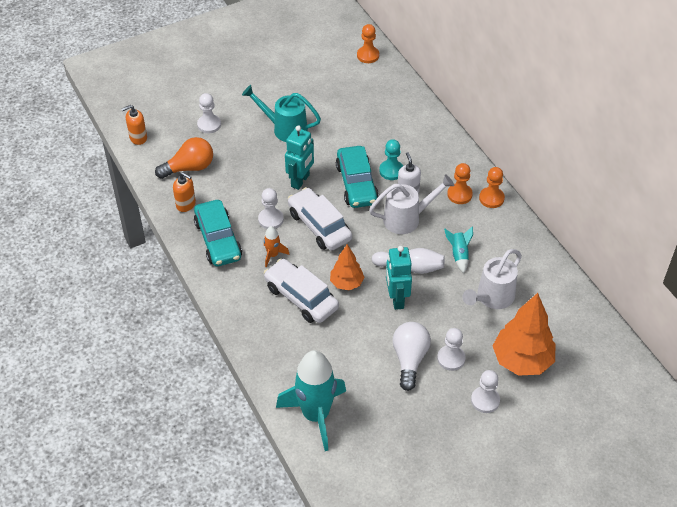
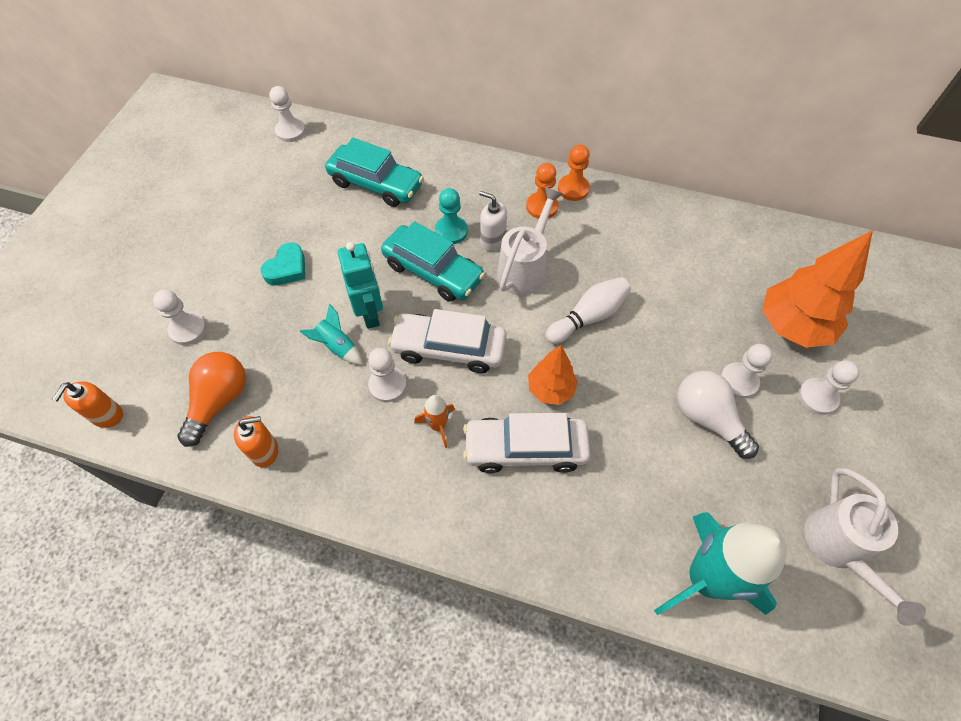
camera: 45 degrees left, 10 degrees up
(218, 240) = (354, 462): turquoise car -> turquoise car (376, 184)
(285, 129) = (287, 268): turquoise watering can -> turquoise heart
(368, 55) = (290, 131): orange pawn -> white pawn
(396, 299) = (617, 363): turquoise robot -> none
(459, 254) = (613, 267): turquoise rocket -> turquoise rocket (337, 346)
(492, 298) = (693, 285): white watering can -> white watering can (838, 548)

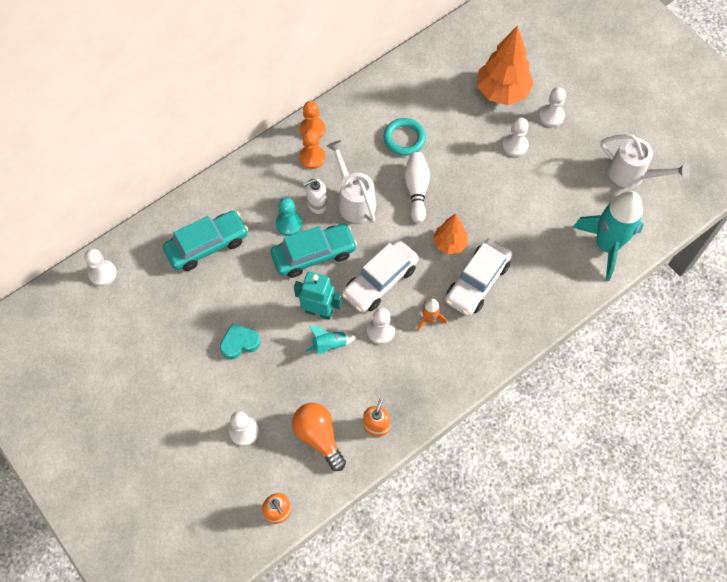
camera: 55 degrees left, 5 degrees up
(287, 268) = (239, 343): turquoise heart -> turquoise heart turned 90 degrees counterclockwise
(639, 269) = (404, 139): none -> turquoise ring
(707, 418) = (525, 178): white light bulb -> none

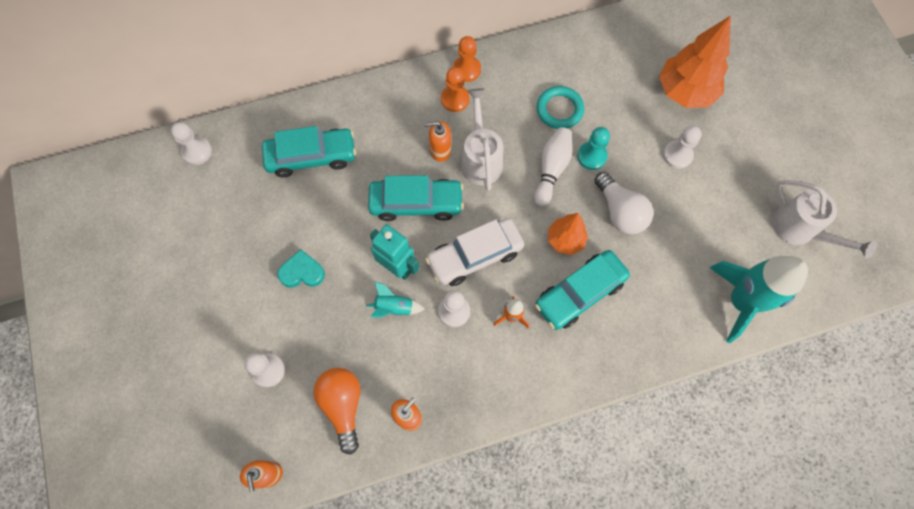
camera: 20 degrees right, 5 degrees up
(289, 224) = (403, 162): turquoise pawn -> turquoise pawn (591, 156)
(317, 204) = (440, 150): white soap dispenser -> orange soap dispenser
(477, 282) = (579, 293): white car -> turquoise car
(485, 206) = (620, 212): none -> white light bulb
(551, 116) = (730, 135): white pawn -> none

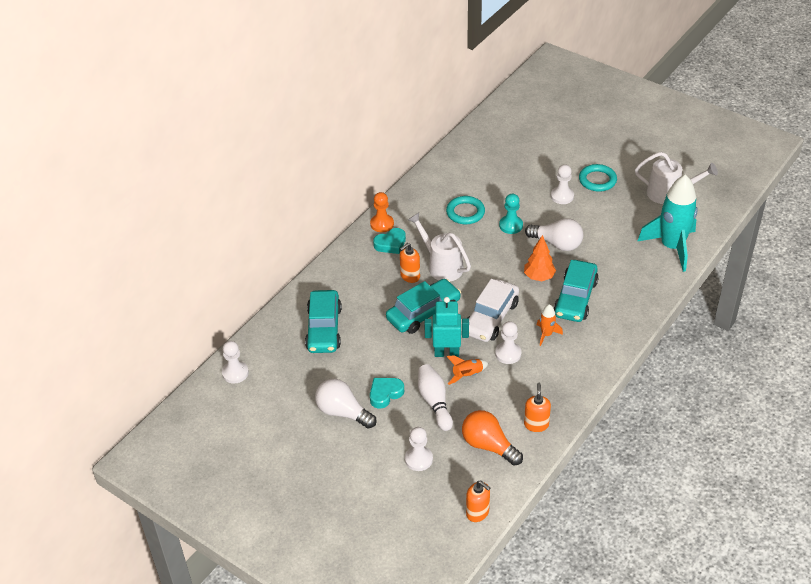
camera: 35 degrees left, 25 degrees down
(248, 265) = (343, 412): none -> white light bulb
(311, 157) = (324, 329): turquoise car -> turquoise car turned 135 degrees clockwise
(394, 307) = (467, 375): turquoise rocket -> orange rocket
(455, 99) = (390, 244): orange pawn -> turquoise heart
(551, 169) = (493, 246): white bowling pin -> white bowling pin (434, 402)
(685, 92) = (534, 162): orange tree -> none
(734, 159) = (597, 180): none -> turquoise ring

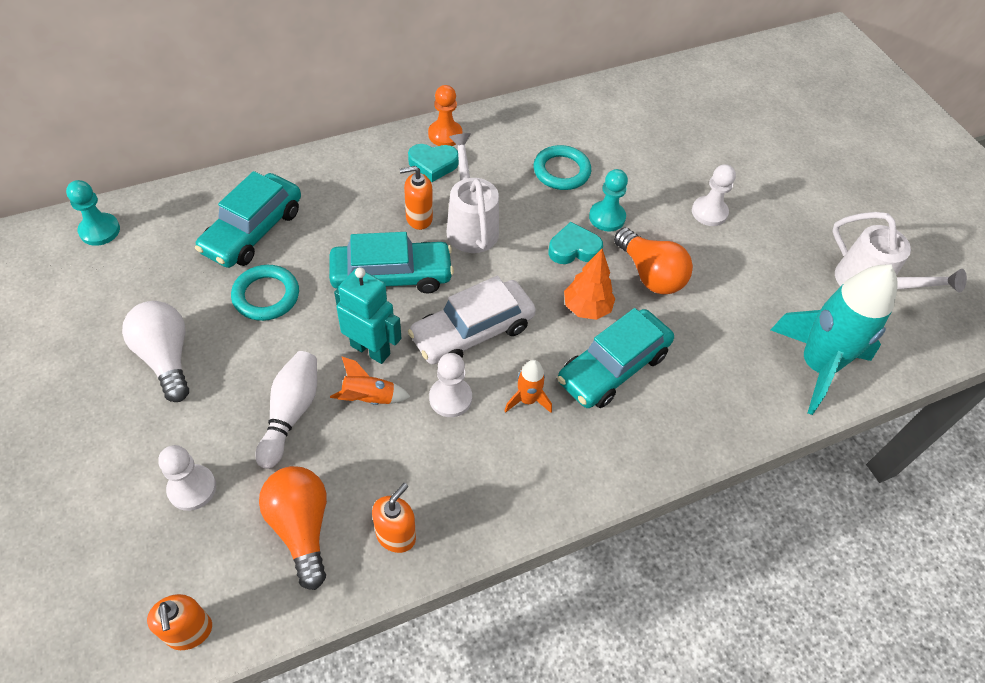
camera: 25 degrees right, 10 degrees up
(235, 373) = (99, 230): white pawn -> turquoise pawn
(385, 394) = (241, 362): turquoise heart -> turquoise heart (574, 249)
(557, 244) = (650, 274): white light bulb -> orange light bulb
(597, 180) = (776, 214): turquoise ring -> turquoise ring (266, 296)

